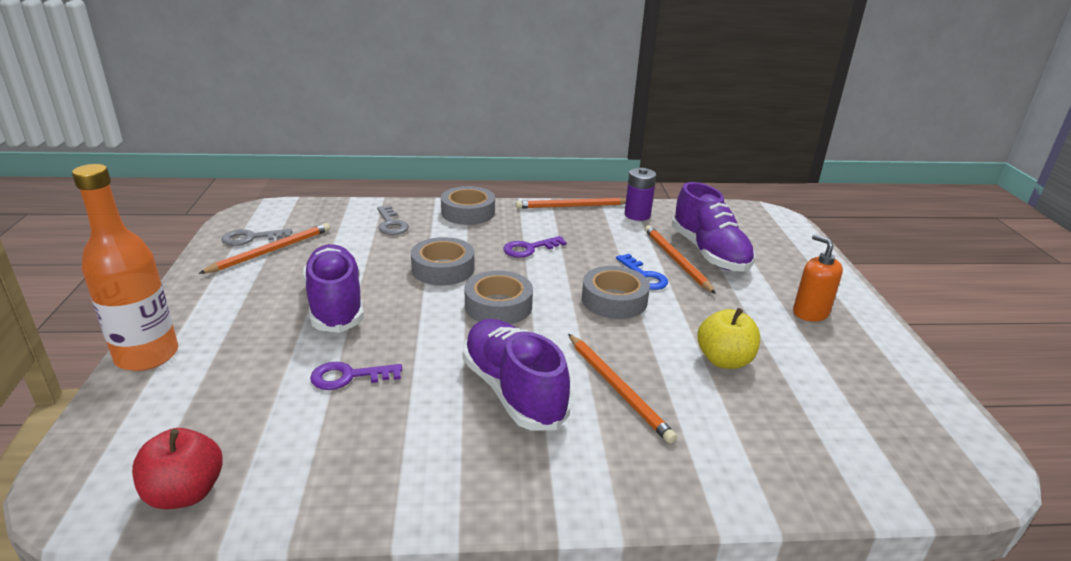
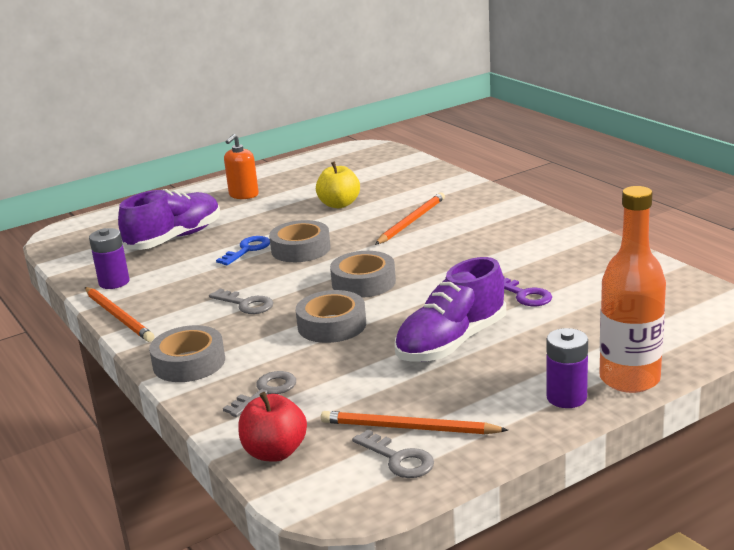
camera: 115 degrees left, 5 degrees down
(185, 493) = (681, 289): red apple -> red apple (275, 452)
(186, 316) = (566, 397): none -> purple battery
(513, 391) = (457, 245): purple shoe -> none
(529, 249) = (246, 304): purple key -> grey key
(676, 260) = (203, 246): orange pencil -> none

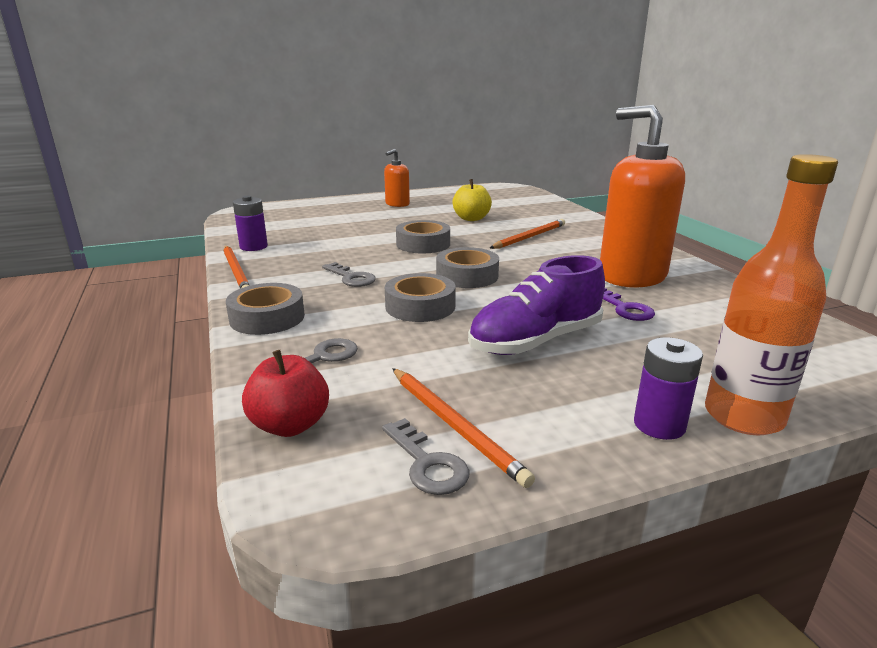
camera: 10 degrees right, 0 degrees up
(175, 238) = (324, 224): purple shoe -> none
(247, 250) = (378, 239): blue key -> none
(408, 428) = (455, 426): orange pencil -> orange pencil turned 150 degrees counterclockwise
(525, 256) = (631, 276): none -> orange soap dispenser

